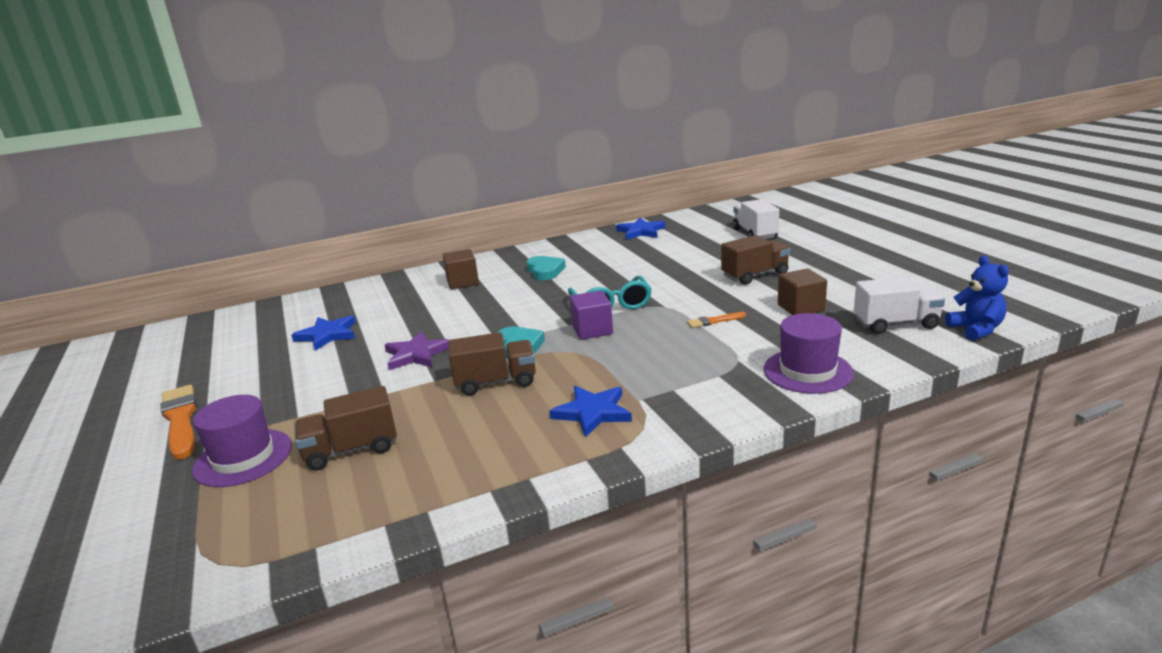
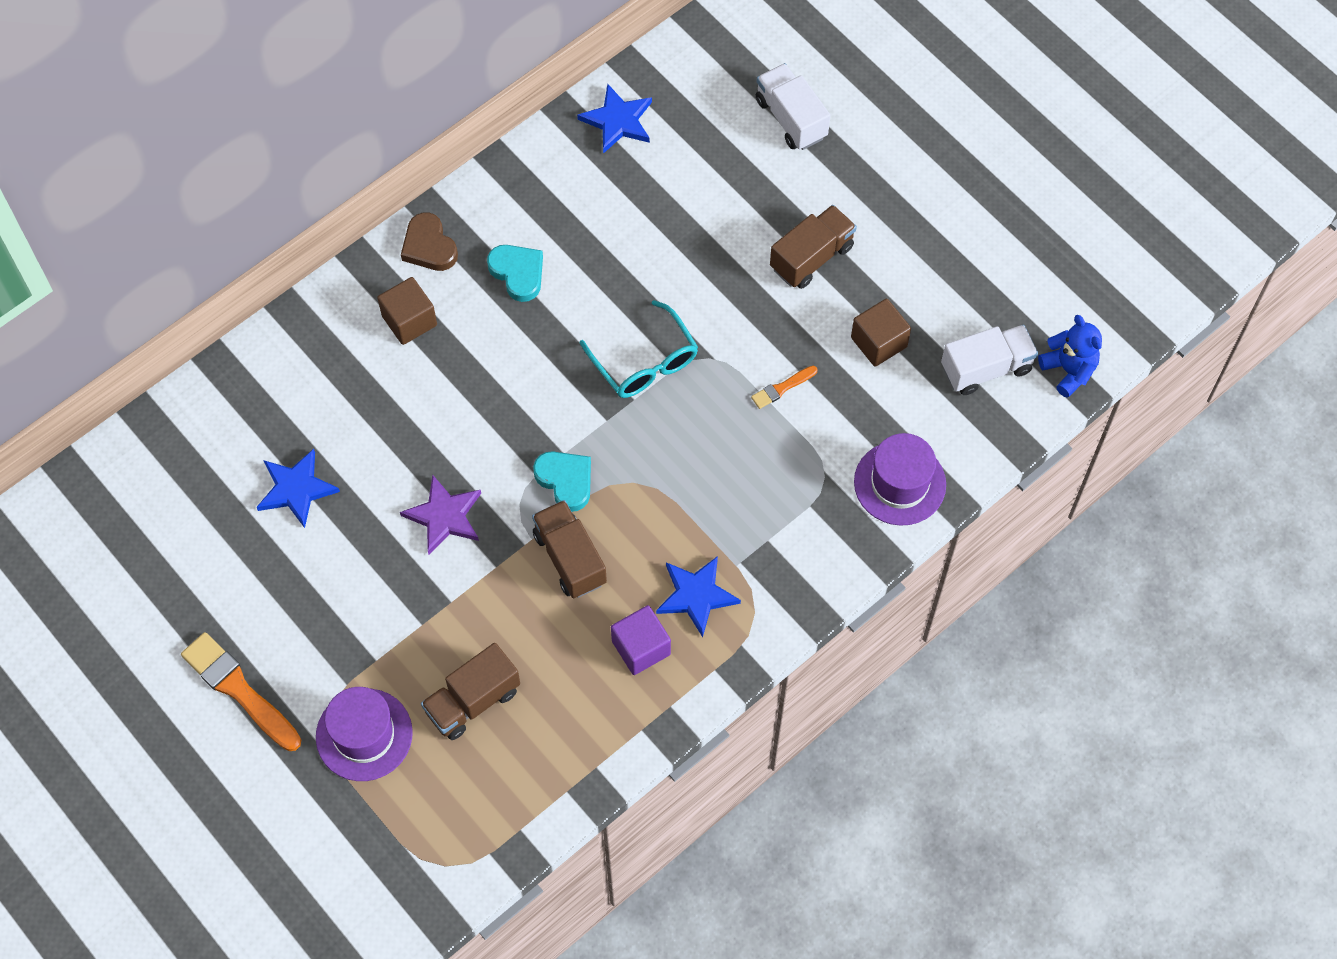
camera: 20 degrees left, 40 degrees up
(496, 261) = (429, 246): none -> brown heart
(496, 382) = (569, 558): brown truck -> brown truck turned 90 degrees counterclockwise
(592, 330) = (641, 429): purple cube -> purple cube (641, 648)

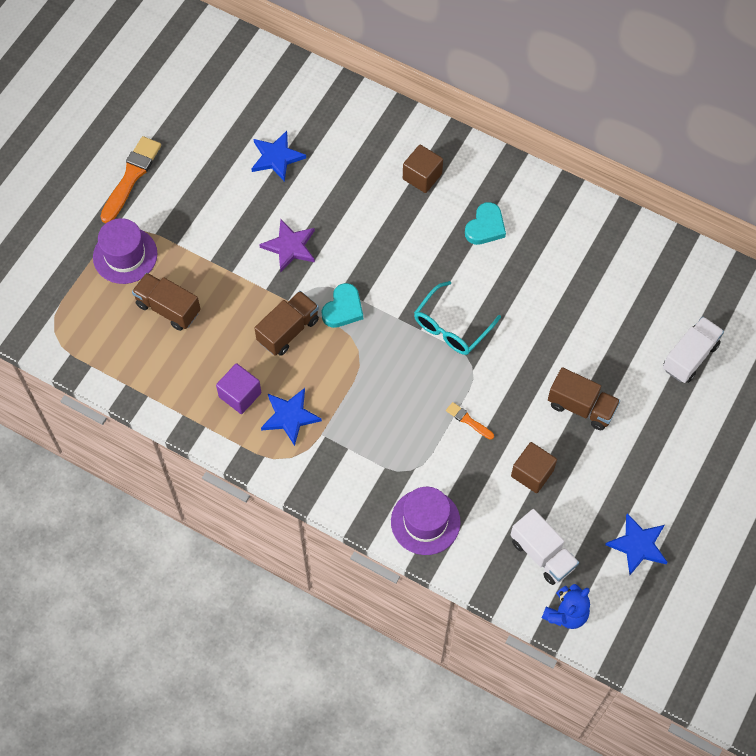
camera: 70 degrees right, 0 degrees up
(429, 246) = (482, 168): brown heart -> none
(618, 121) = (633, 246): blue star -> blue star (638, 545)

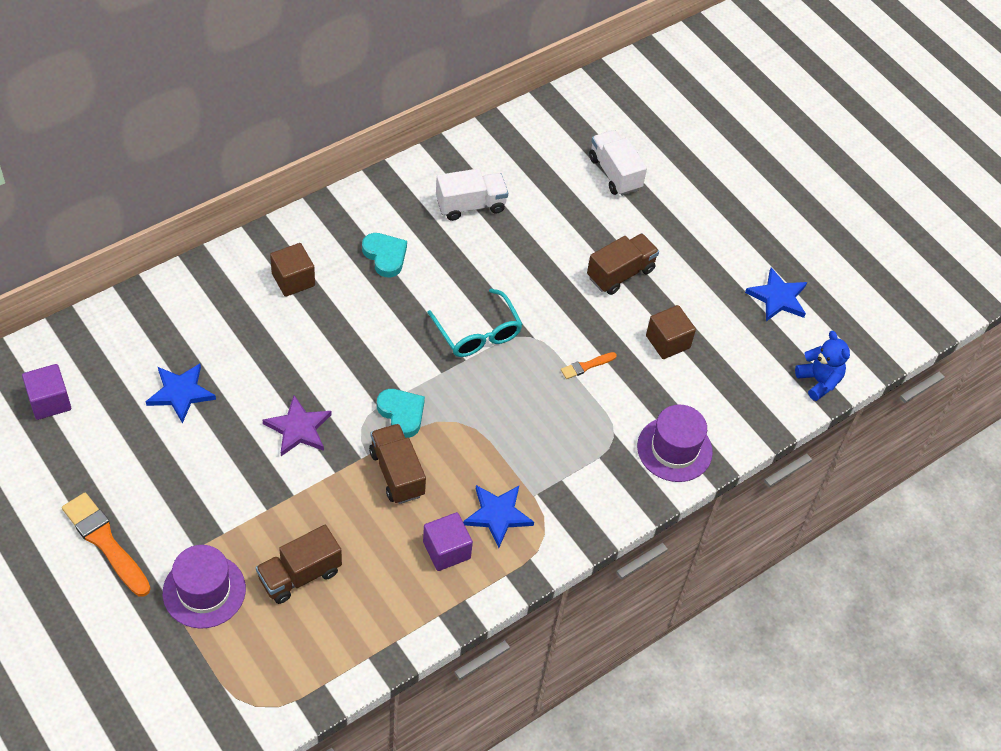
camera: 70 degrees left, 10 degrees down
(223, 84) = (49, 401): none -> purple cube
(542, 554) = (752, 371): white truck -> white truck (470, 205)

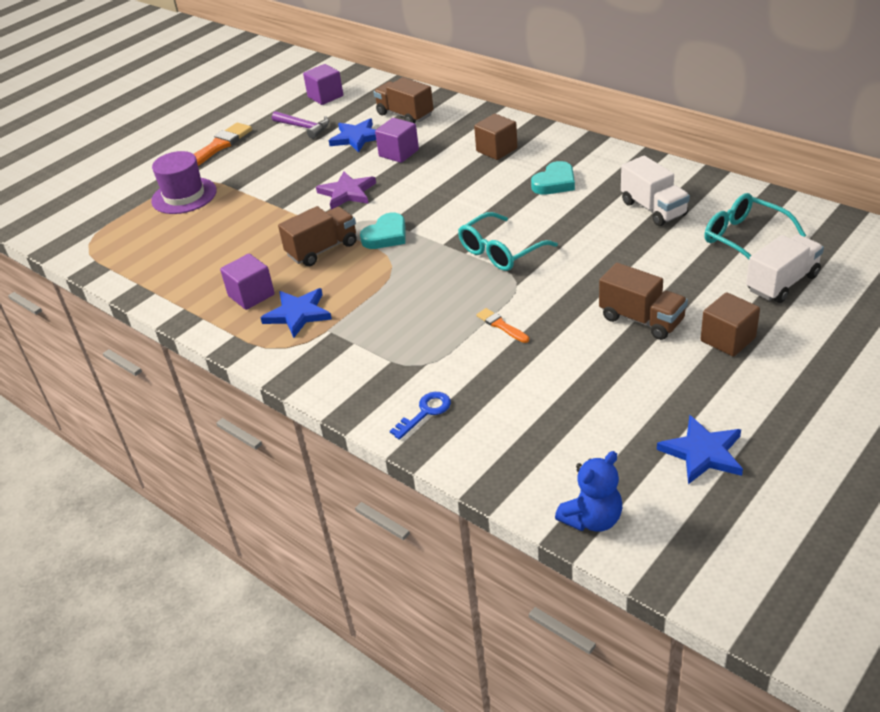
camera: 85 degrees right, 15 degrees down
(117, 439) = (304, 127): none -> purple hammer
(243, 363) = (399, 153): none -> purple cube
(300, 575) = (207, 231): brown truck -> brown truck (405, 115)
(546, 168) = (745, 239): none -> turquoise glasses
(667, 342) = (570, 375): brown cube -> brown cube (728, 339)
(674, 449) = (425, 412): purple hat -> blue key

